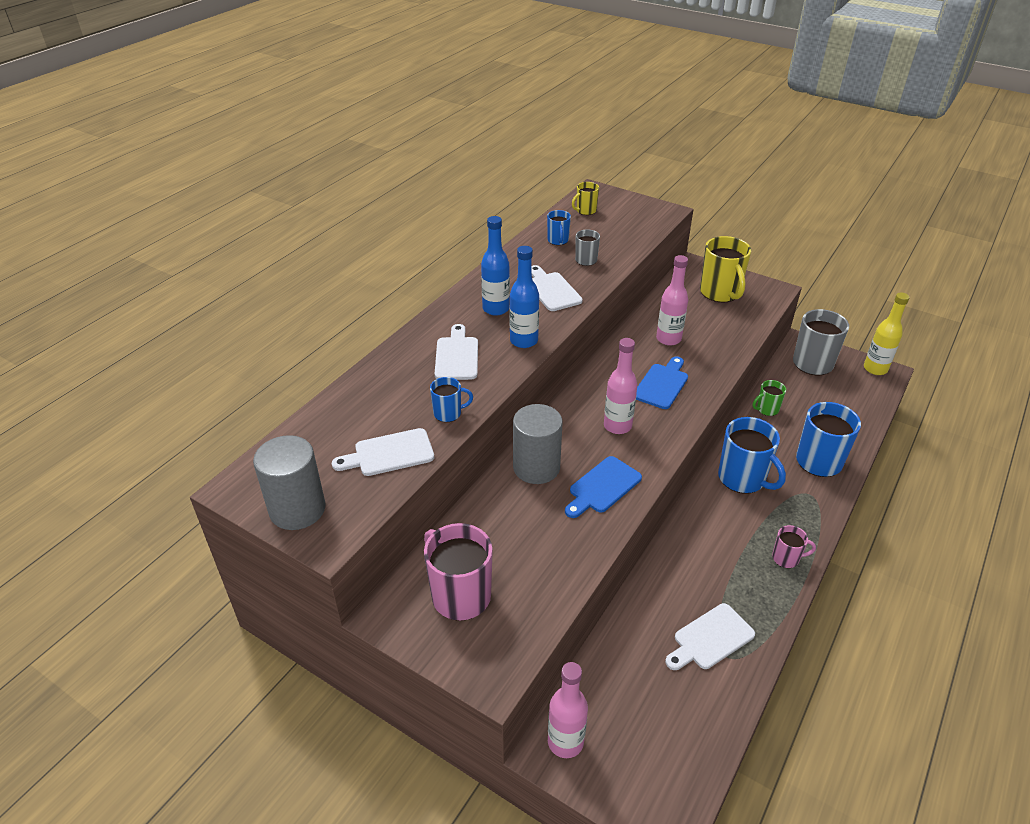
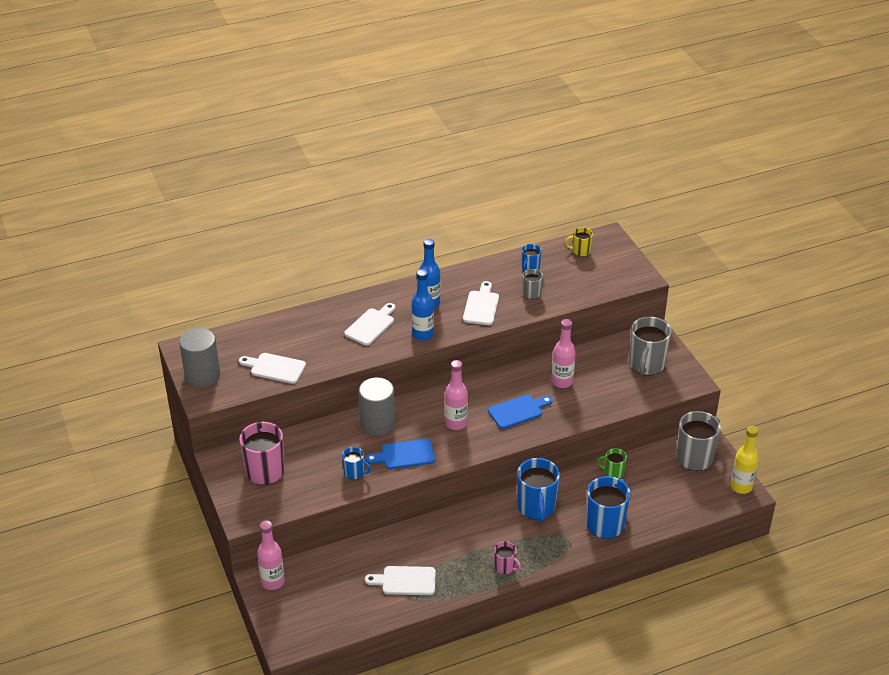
camera: 35 degrees right, 0 degrees up
(448, 413) = (329, 360): blue mug -> blue mug (354, 472)
(720, 293) = (646, 365): yellow mug -> grey mug

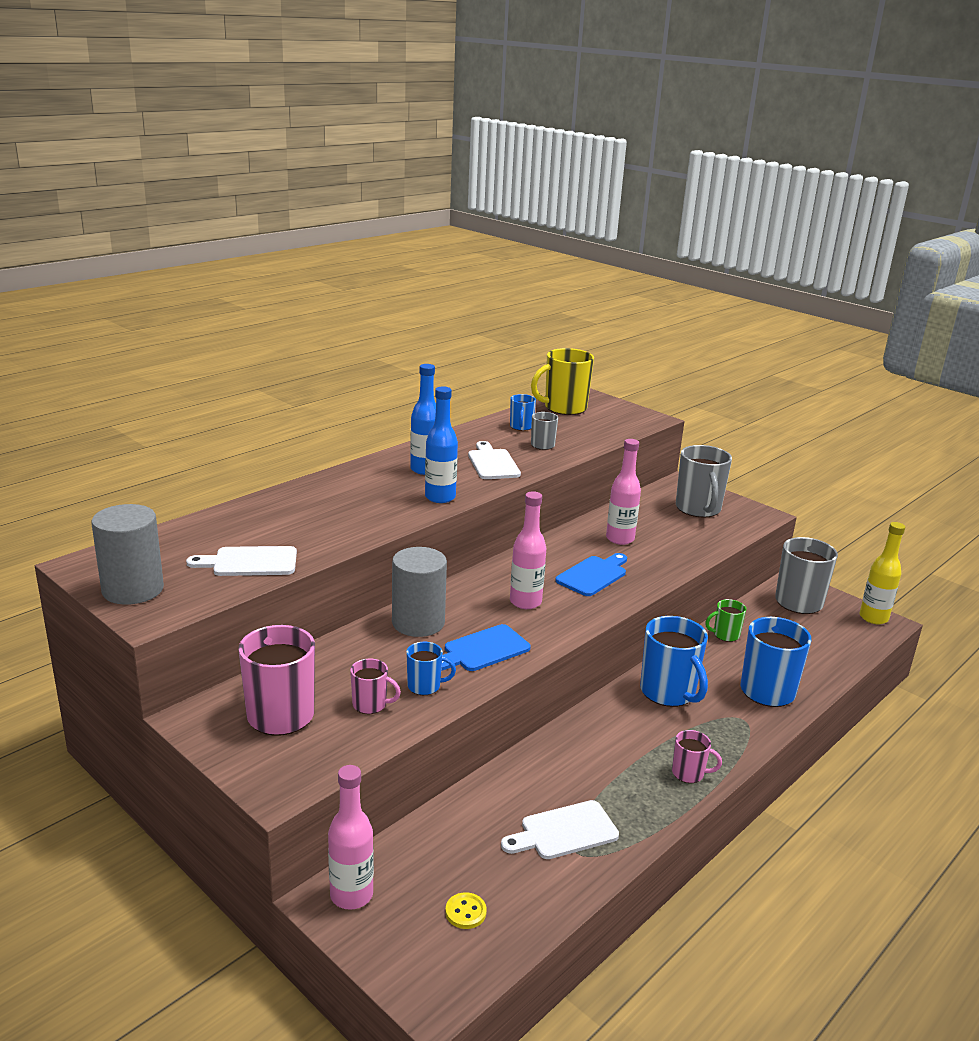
camera: 25 degrees left, 15 degrees down
(317, 477) = (370, 705): none -> pink mug
(325, 609) = (465, 912): none -> yellow button
(371, 325) = (363, 499): white cutting board -> none
(580, 251) = (564, 408): yellow mug -> yellow mug, size x1.93

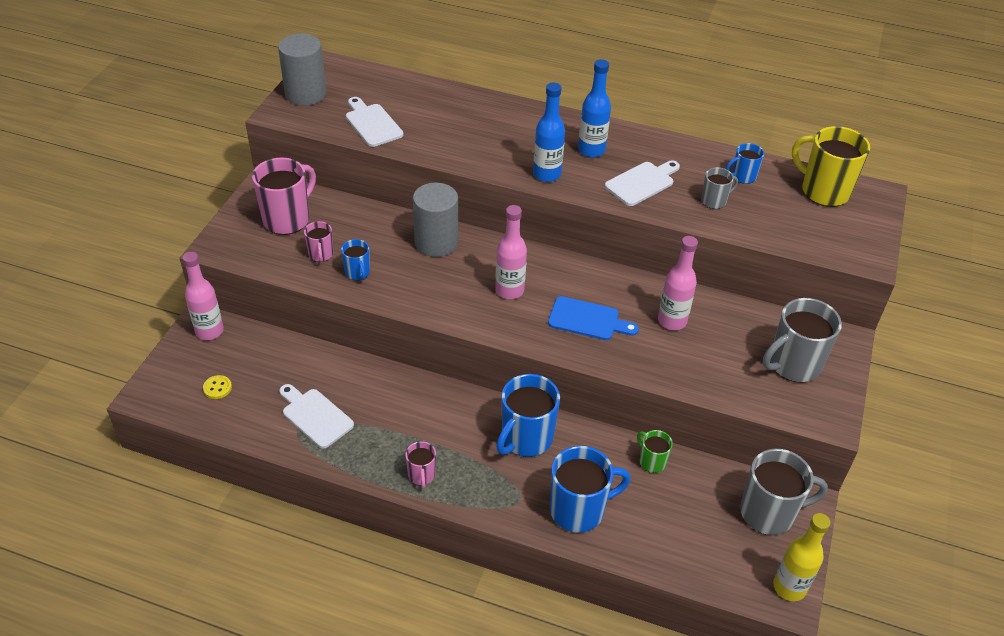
camera: 65 degrees right, 20 degrees up
(482, 650) = (422, 287): blue cutting board -> none

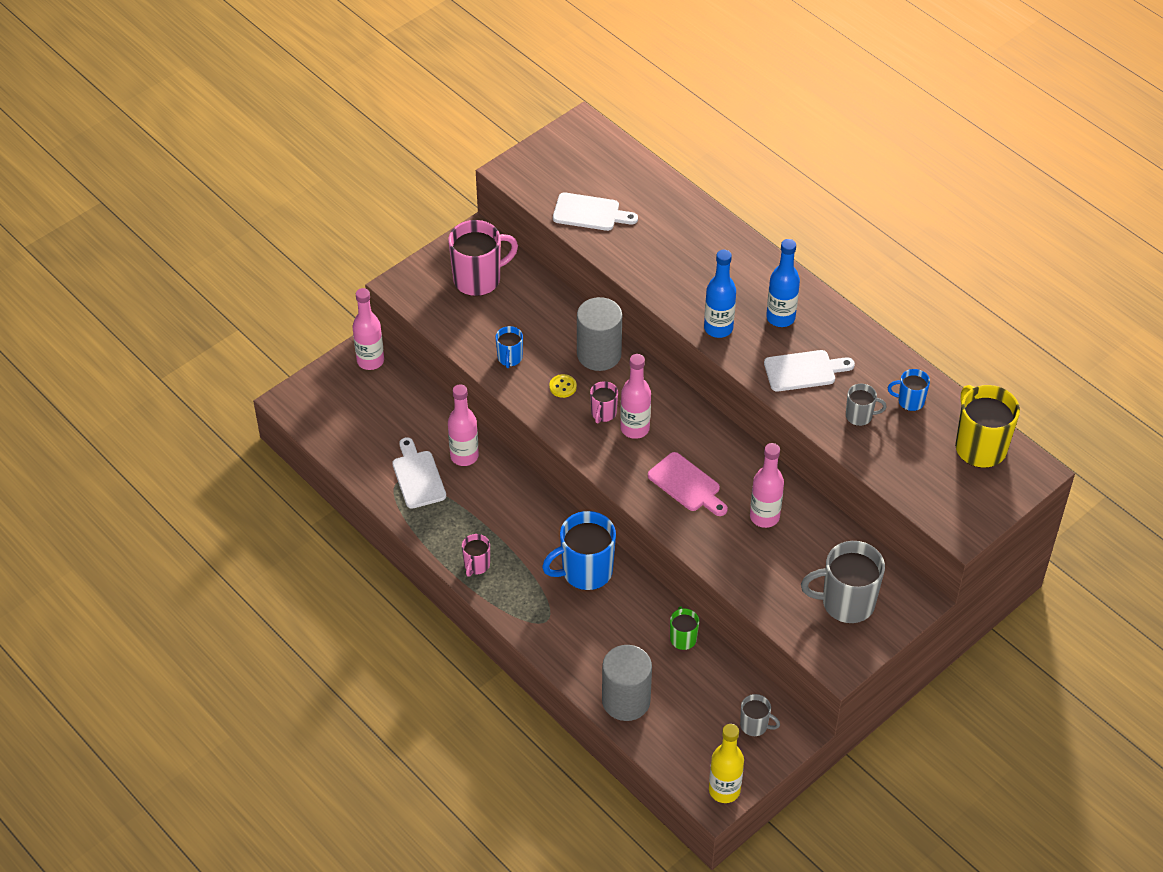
camera: 30 degrees right, 5 degrees up
(217, 388) = (350, 418): yellow button -> yellow button (563, 387)
(305, 94) = (547, 156): grey cylinder -> grey cylinder (626, 700)
(321, 254) = (488, 327): pink mug -> pink mug (603, 413)
(349, 381) = (464, 456): none -> pink bottle
(372, 123) = (590, 213): white cutting board -> white cutting board turned 105 degrees clockwise
(579, 510) = (590, 651): blue mug -> none
(588, 320) = (687, 485): blue cutting board -> pink cutting board
(769, 513) = (755, 725): grey mug -> grey mug, size x0.52

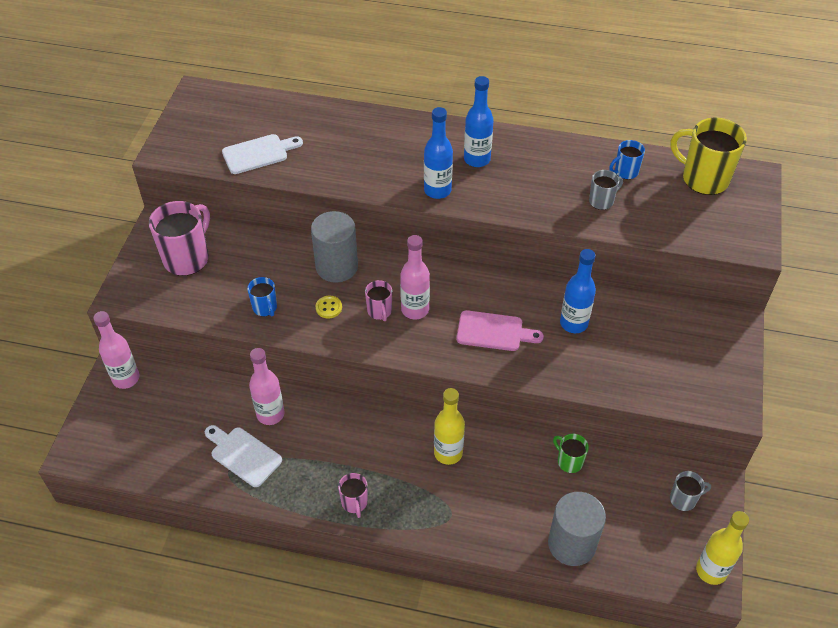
camera: 35 degrees left, 0 degrees up
(585, 571) = (448, 453): blue mug -> yellow bottle
(764, 517) = (573, 323): pink bottle -> blue bottle
(804, 371) = (530, 189): white cutting board -> none
(846, 603) = (692, 355): grey mug -> none

